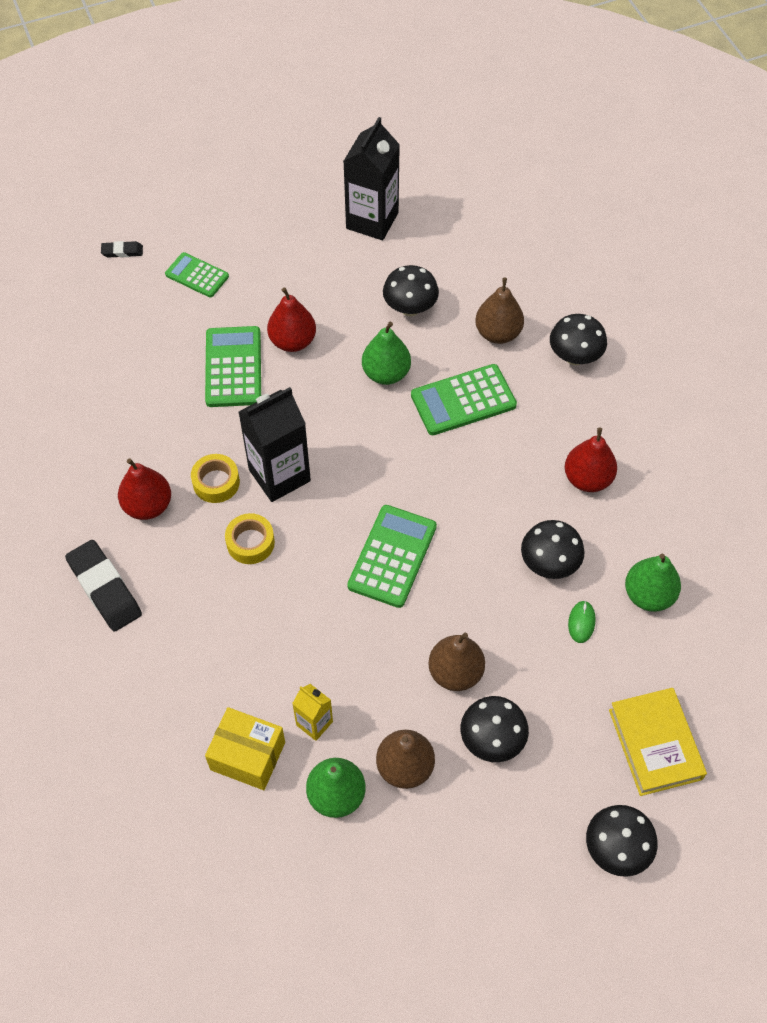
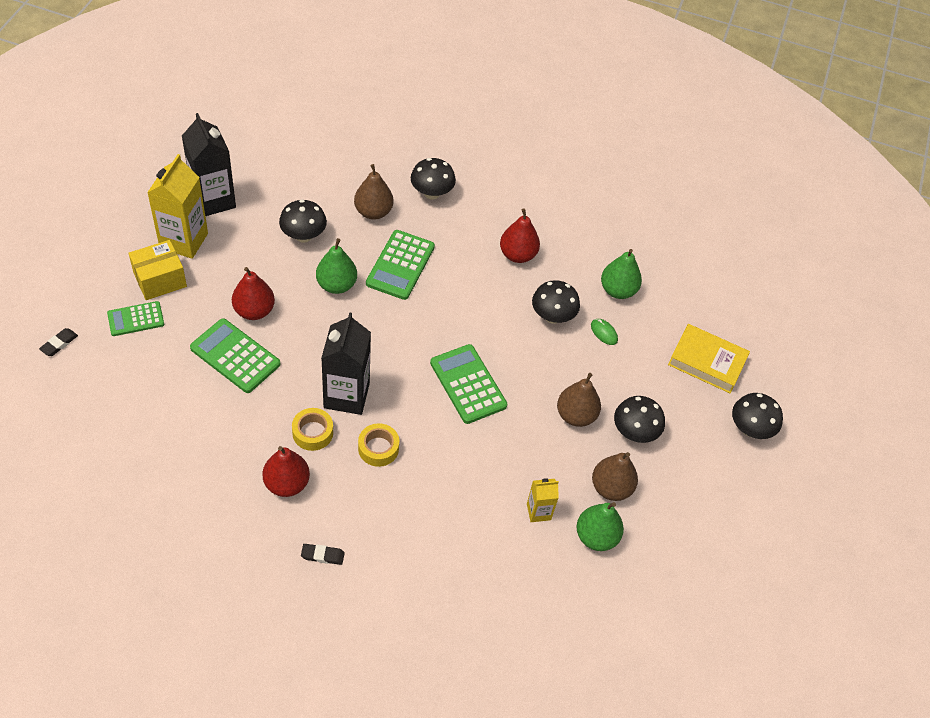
camera: 55 degrees left, 5 degrees down
(105, 588) = (322, 555): black eraser -> black eraser, size x0.49
(248, 756) = (526, 564): yellow box -> yellow box (160, 279)
(308, 238) = (184, 241): none -> yellow carton

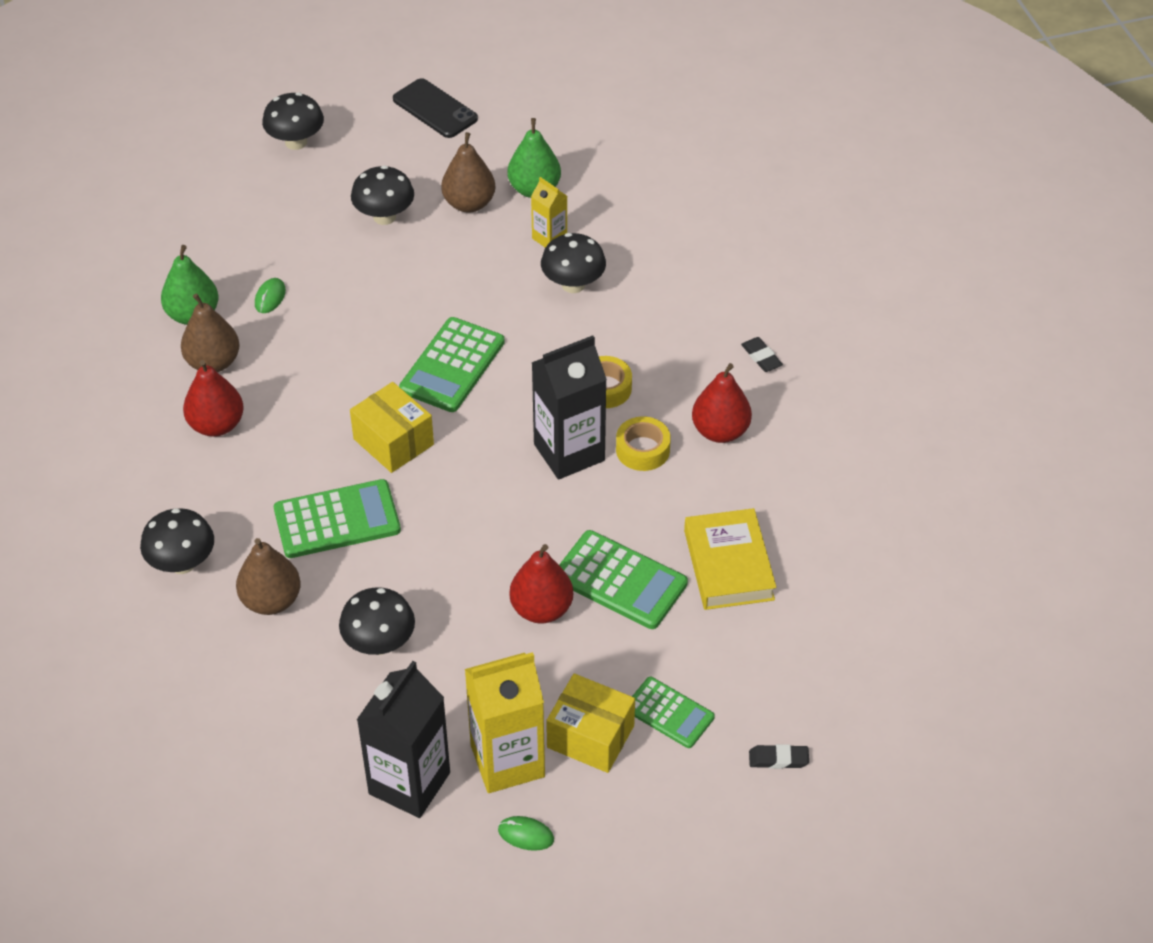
camera: 120 degrees left, 5 degrees down
(139, 222) = (526, 835): none -> green mouse
(235, 356) = (620, 581): green calculator -> green calculator turned 60 degrees counterclockwise
(336, 285) = (426, 559): green pear -> none
(433, 321) = (393, 442): none -> yellow box
(552, 316) = (286, 348): black mushroom -> black mushroom (573, 284)
(576, 415) = (407, 266): brown pear -> brown pear (213, 362)
(707, 362) = (234, 205): yellow book -> yellow book (729, 565)
(731, 533) = (435, 109): none -> black phone

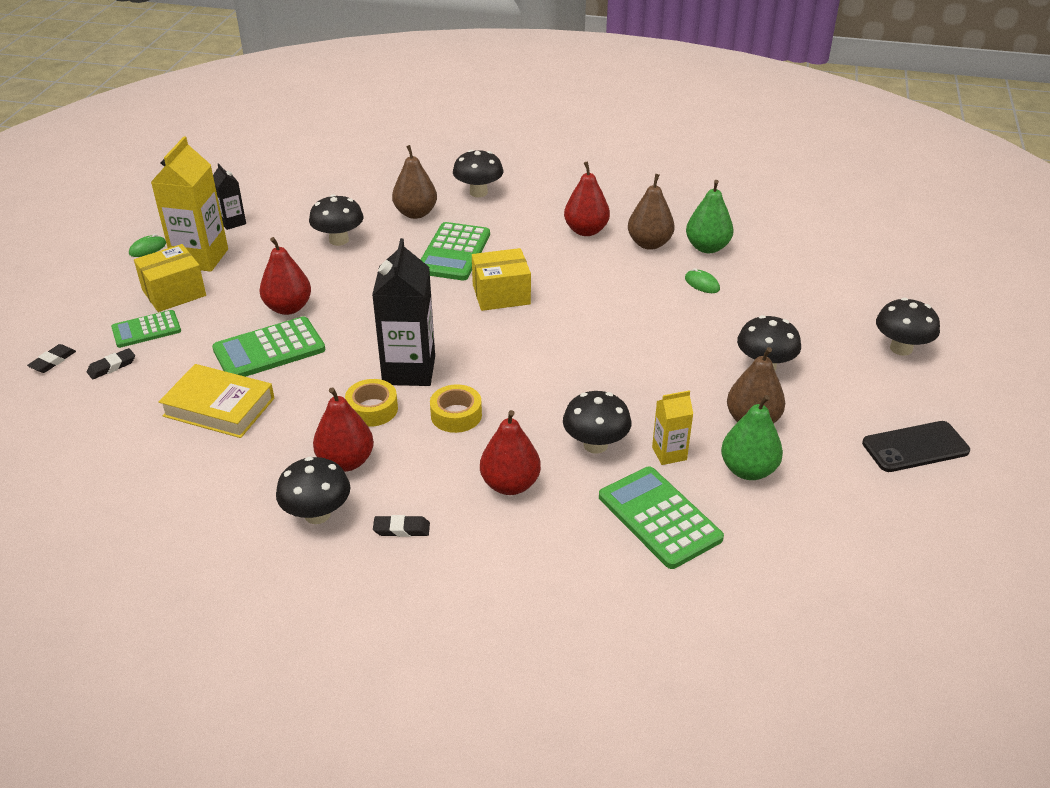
camera: 120 degrees right, 10 degrees down
(409, 783) = (232, 222): black carton -> black carton, size x0.52
(452, 366) = (554, 345): green calculator -> green calculator (659, 517)
(661, 316) = (510, 484): none -> red pear
(745, 698) = (112, 366): none -> black eraser
(790, 416) = (317, 514): none -> black mushroom

